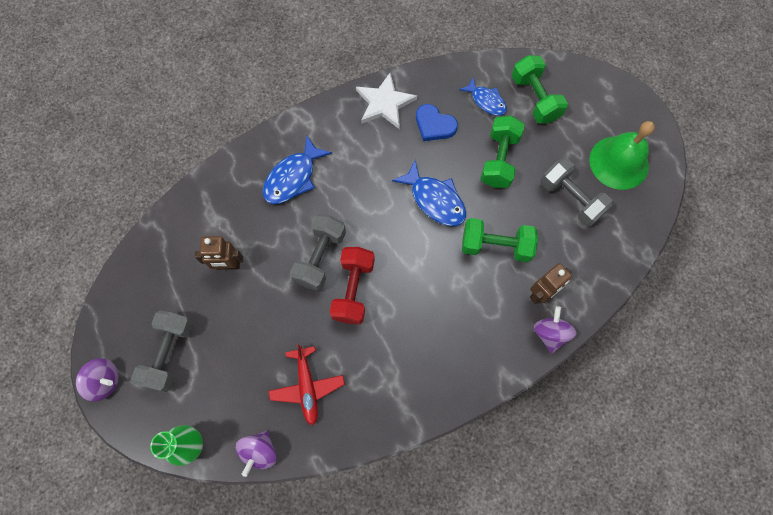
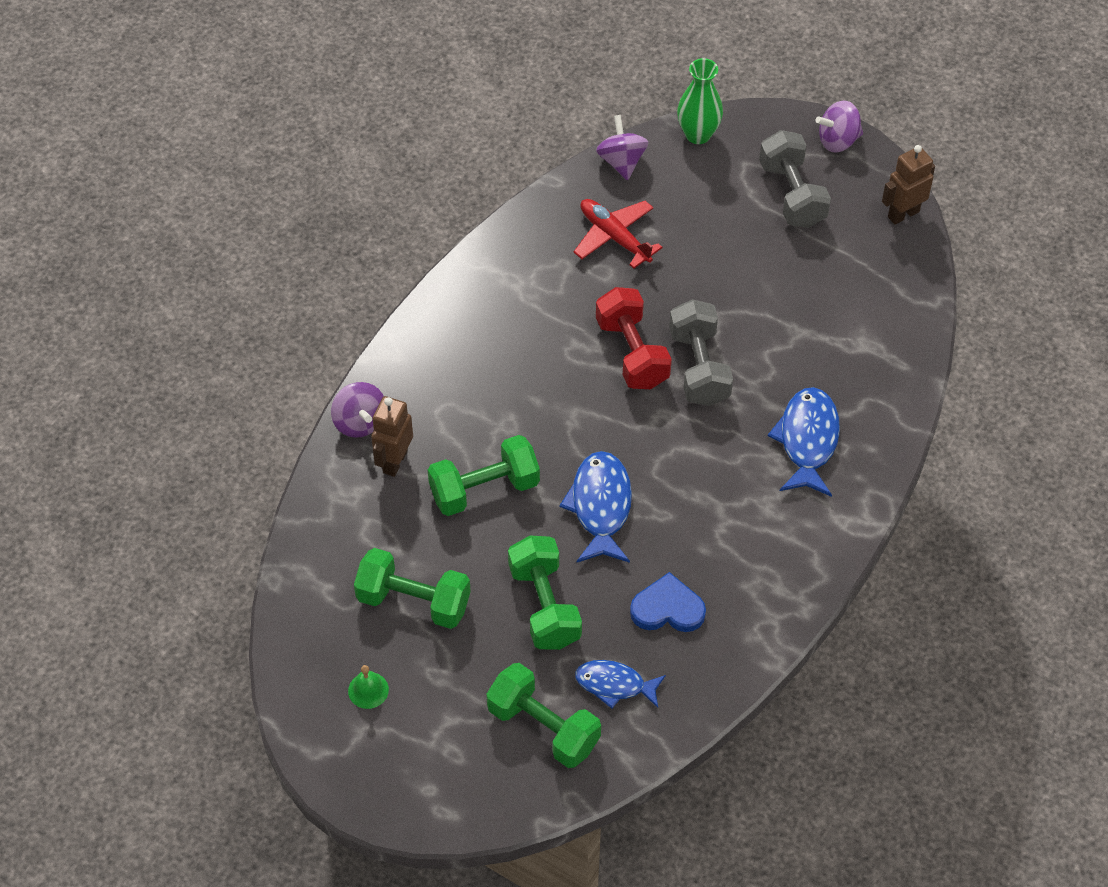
camera: 150 degrees right, 15 degrees down
(228, 265) = (803, 305): brown robot -> brown robot (903, 214)
(384, 103) = (760, 603): white star -> none
(435, 200) = (600, 506): blue fish -> blue fish turned 75 degrees clockwise
(571, 199) = (414, 601): grey dumbbell -> green dumbbell
(619, 162) = (368, 690): green bell -> green bell, size x0.41

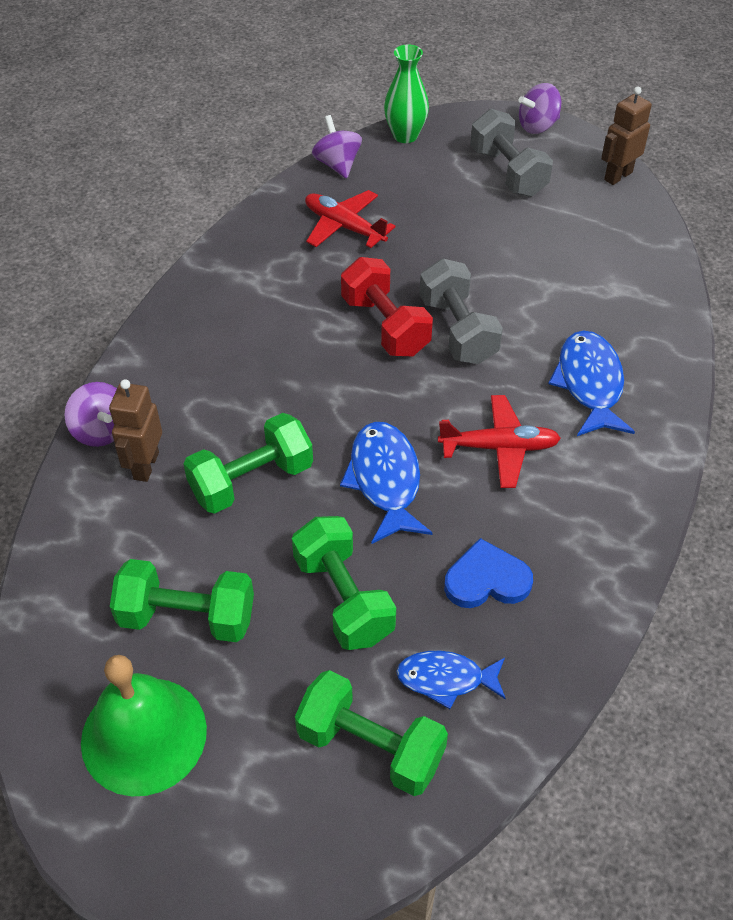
camera: 10 degrees left, 5 degrees down
(368, 690) = (144, 735): green bell -> green bell, size x2.44
(708, 491) = (499, 447): none -> red plane

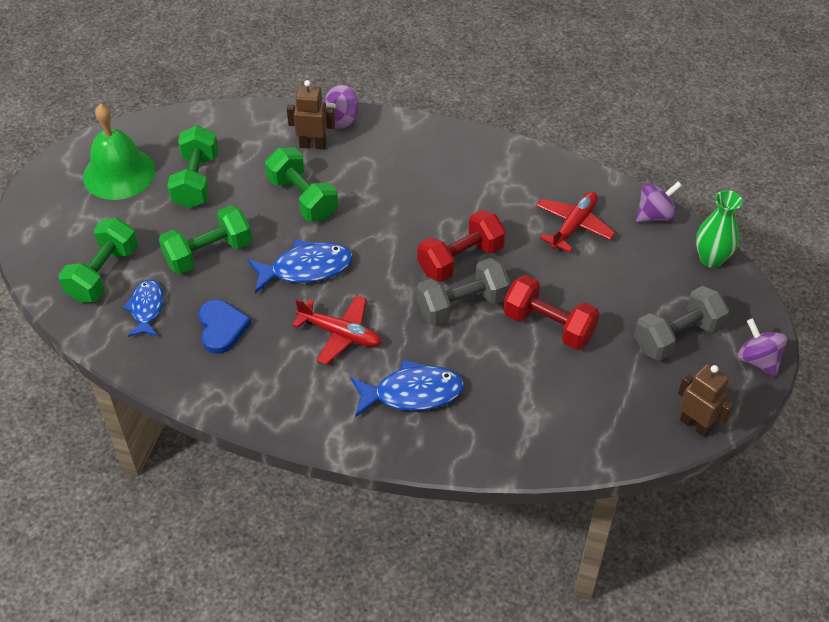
camera: 85 degrees right, 0 degrees up
(491, 262) = (548, 325): none -> red dumbbell
(499, 447) = (340, 334): red plane -> red plane turned 60 degrees counterclockwise

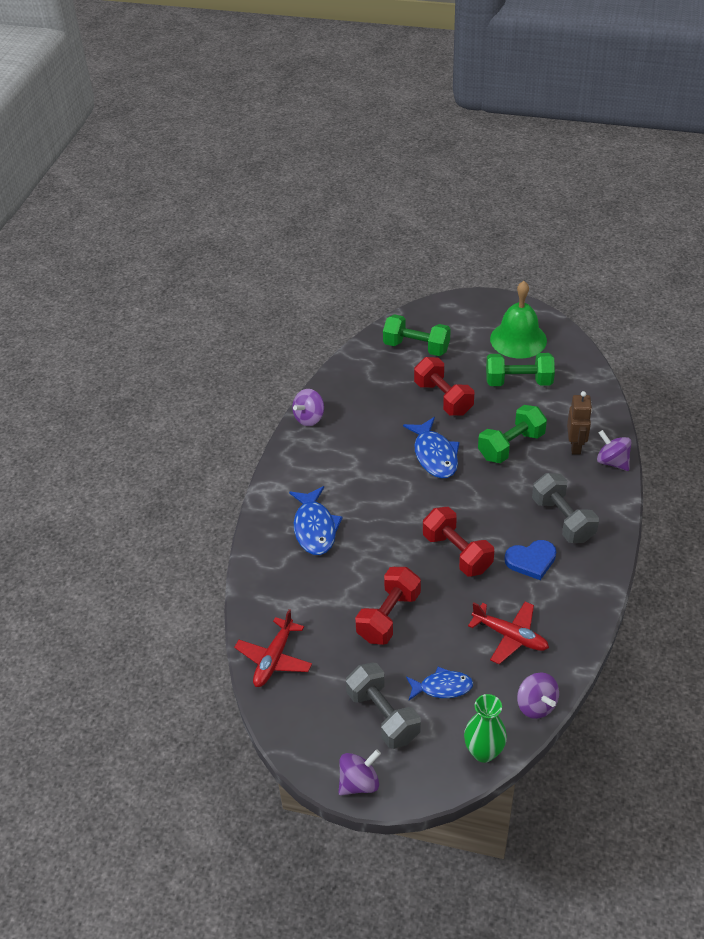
camera: 90 degrees right, 5 degrees down
(146, 308) = (386, 373): blue fish -> blue fish (442, 687)
(208, 253) = (443, 398): green dumbbell -> red dumbbell
(214, 396) = (309, 418): none -> purple spinning top
(222, 328) = (371, 414): blue heart -> blue heart (531, 561)
(340, 334) = (370, 481): red plane -> red plane (274, 659)
(462, 305) = (406, 556): grey dumbbell -> grey dumbbell (562, 519)
(695, 425) = (285, 724): brown robot -> none

